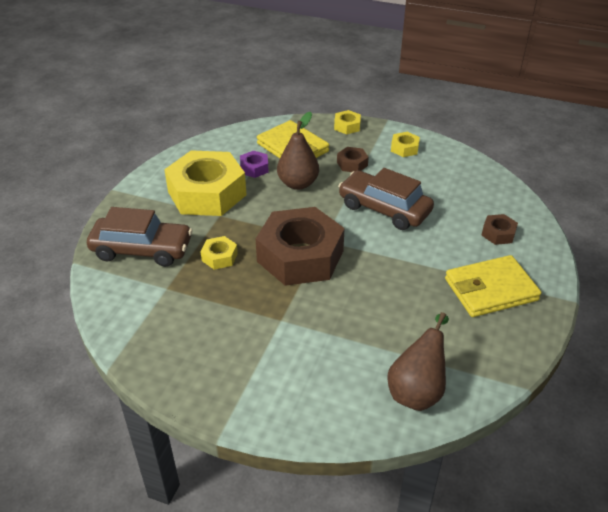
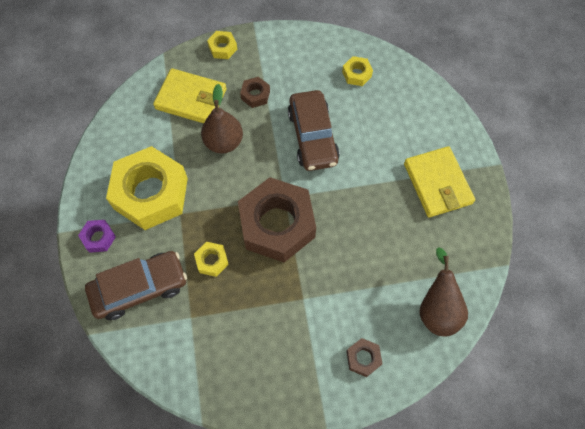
camera: 30 degrees left, 25 degrees up
(254, 168) = (173, 142): purple nut -> purple nut (99, 238)
(384, 209) = (312, 137): brown car -> brown car turned 105 degrees counterclockwise
(404, 148) = (288, 54): yellow nut -> yellow nut (356, 74)
(490, 289) = (437, 183): yellow wallet -> yellow wallet turned 60 degrees counterclockwise
(498, 233) = (413, 120): brown nut -> brown nut (363, 358)

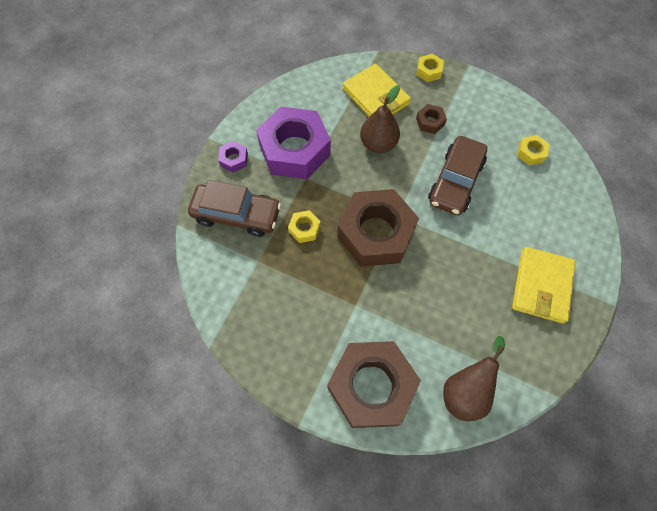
camera: 35 degrees right, 0 degrees up
(151, 193) = (294, 150): yellow nut -> purple nut
(363, 358) = (371, 386): brown nut -> brown nut, size x2.40

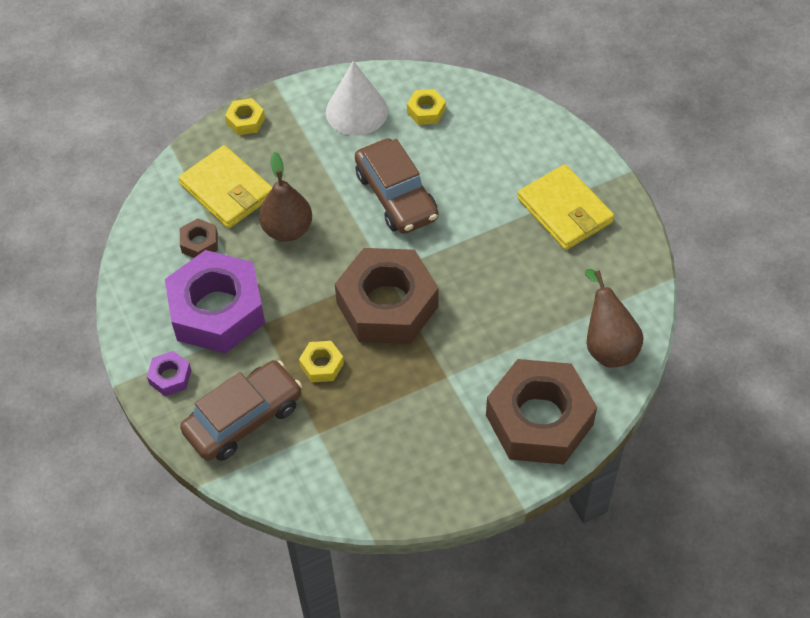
camera: 50 degrees left, 10 degrees down
(375, 96) = (227, 190): yellow wallet -> yellow wallet turned 45 degrees clockwise
(430, 122) = (307, 166): brown nut -> brown nut (199, 243)
(492, 118) = (356, 111): none -> white cone

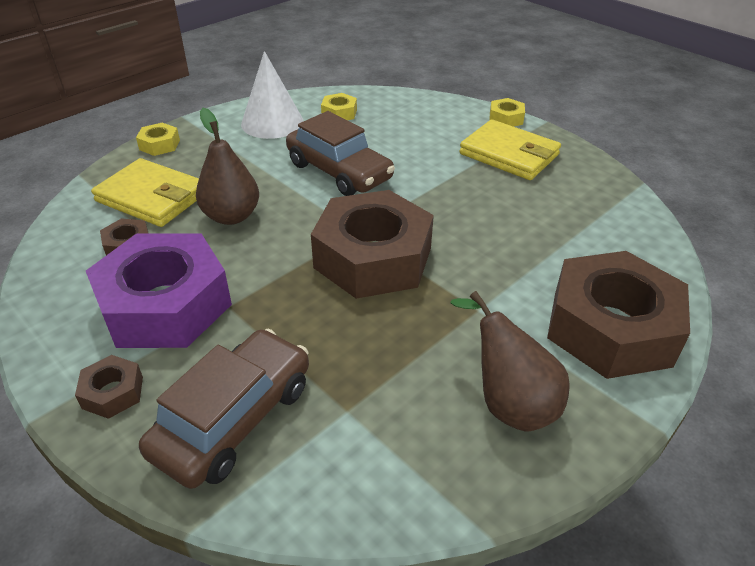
camera: 20 degrees left, 15 degrees down
(170, 377) = (113, 392): purple nut -> brown nut
(321, 365) = (320, 332): yellow nut -> yellow nut (506, 118)
(607, 345) = (628, 244): brown pear -> brown pear (508, 402)

